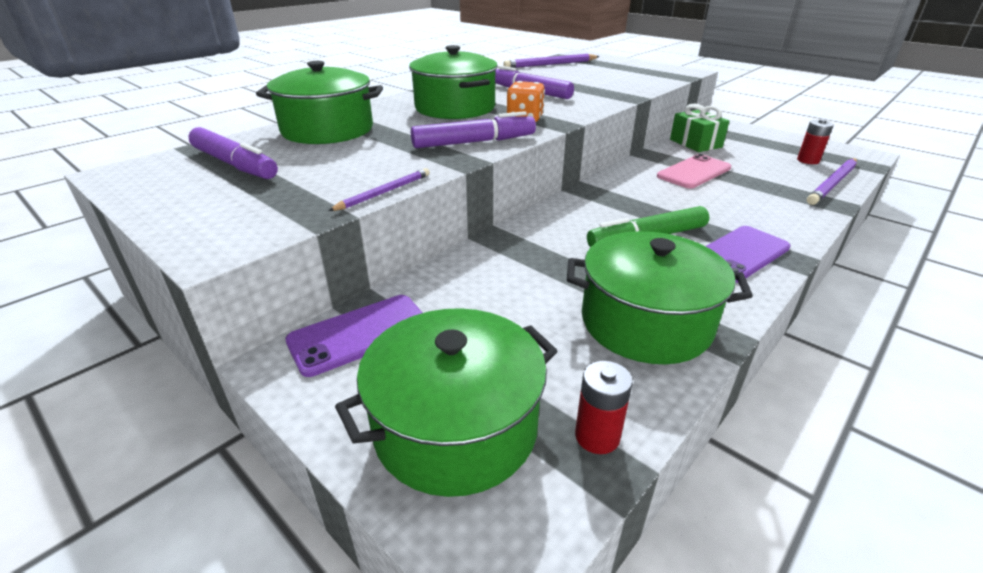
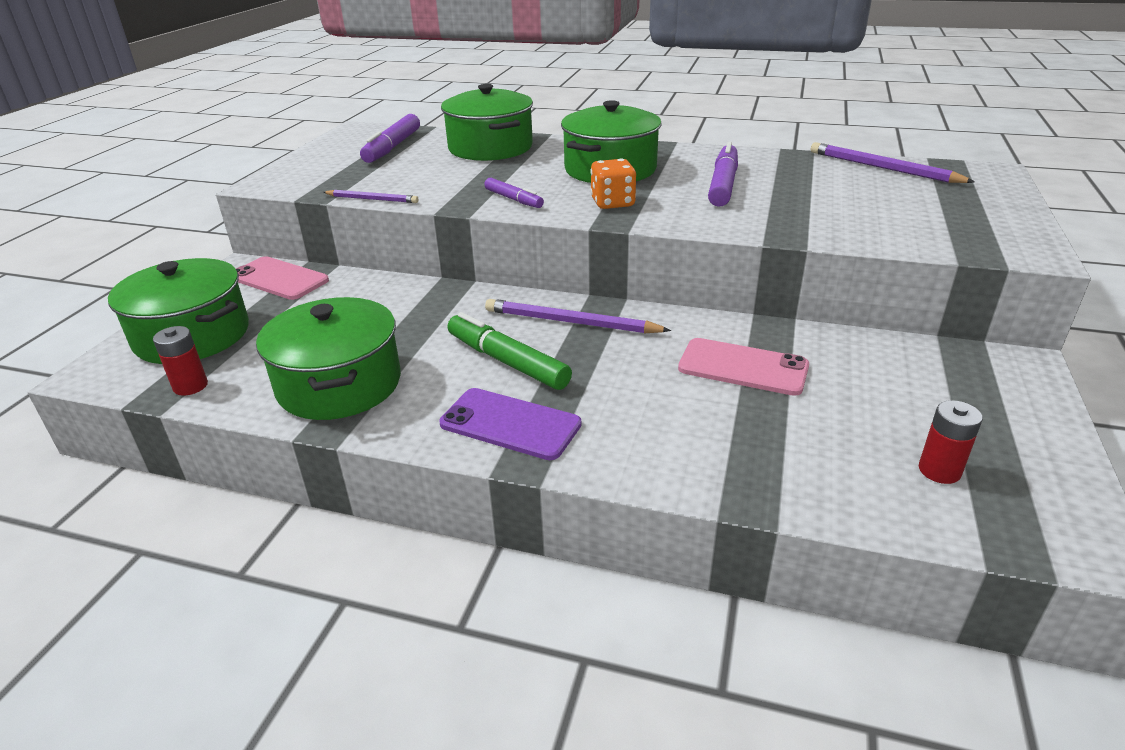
camera: 65 degrees right, 0 degrees up
(360, 334) = (279, 279): purple phone -> pink phone
(474, 142) = (513, 199): purple marker -> purple marker, size x0.60
(695, 143) = (873, 355): green gift -> none
(833, 184) = (846, 500): purple pencil -> purple pencil (570, 322)

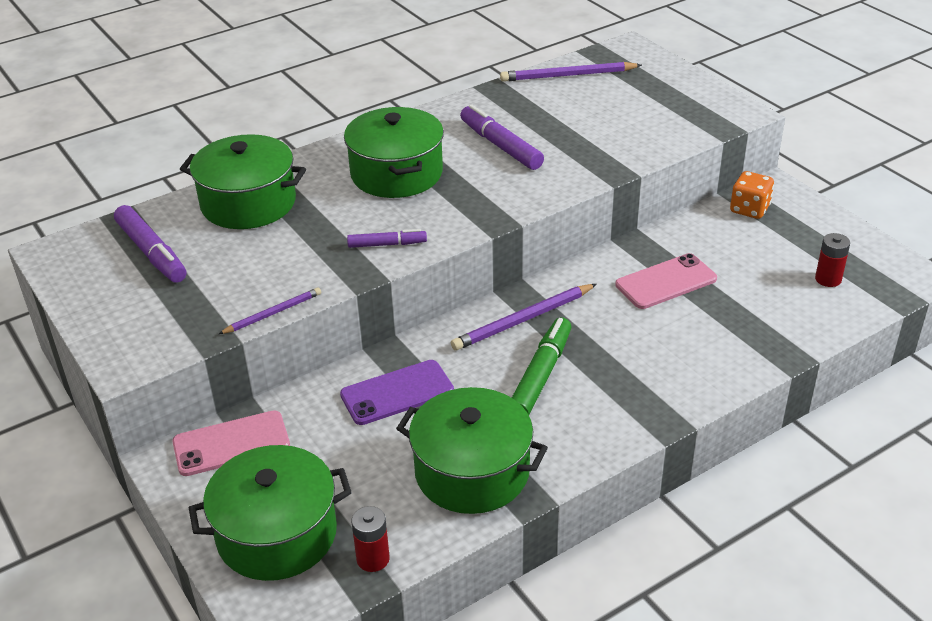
camera: 50 degrees left, 5 degrees up
(507, 362) = (540, 375): green marker -> green marker turned 120 degrees clockwise
(510, 424) = (619, 410): purple phone -> purple phone (397, 393)
(612, 203) = (463, 206): orange dice -> orange dice (749, 209)

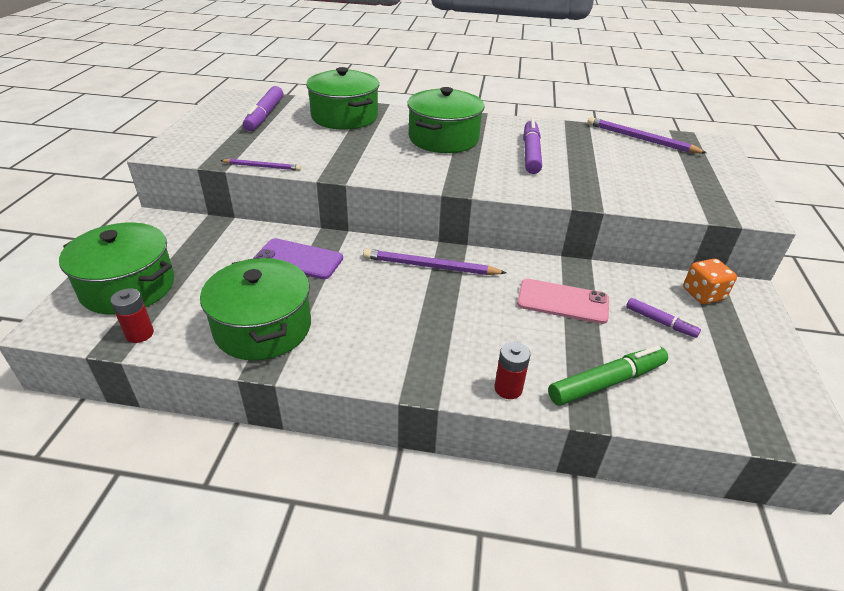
camera: 40 degrees right, 0 degrees up
(231, 444) = (188, 232): pink phone -> none
(387, 244) = (376, 167): purple marker -> purple marker (660, 322)
(540, 375) = (390, 303): green marker -> green marker (606, 382)
(828, 279) = (709, 380): red battery -> red battery (508, 388)

